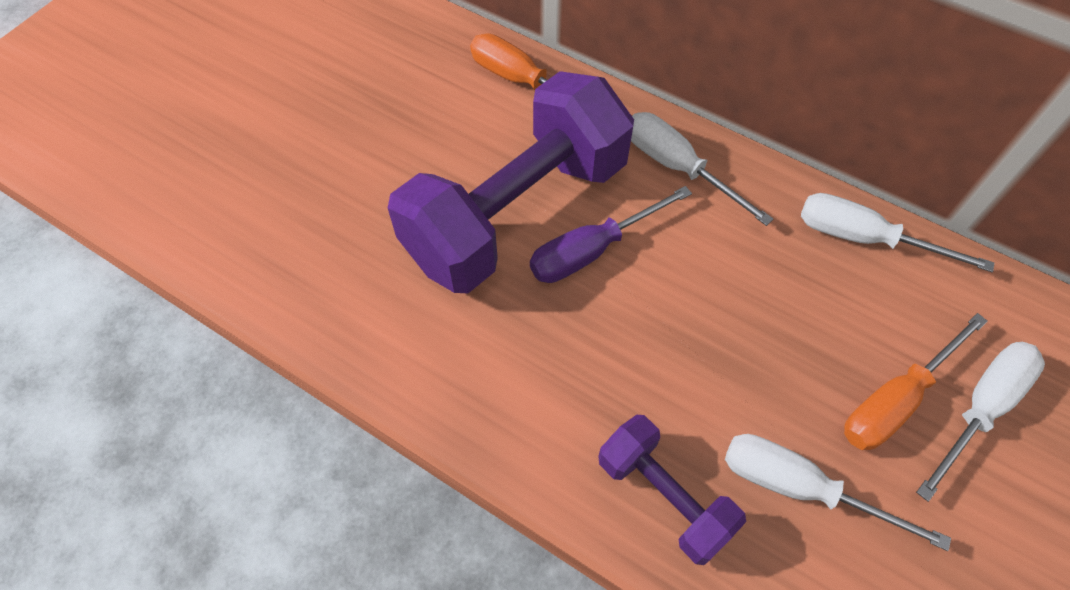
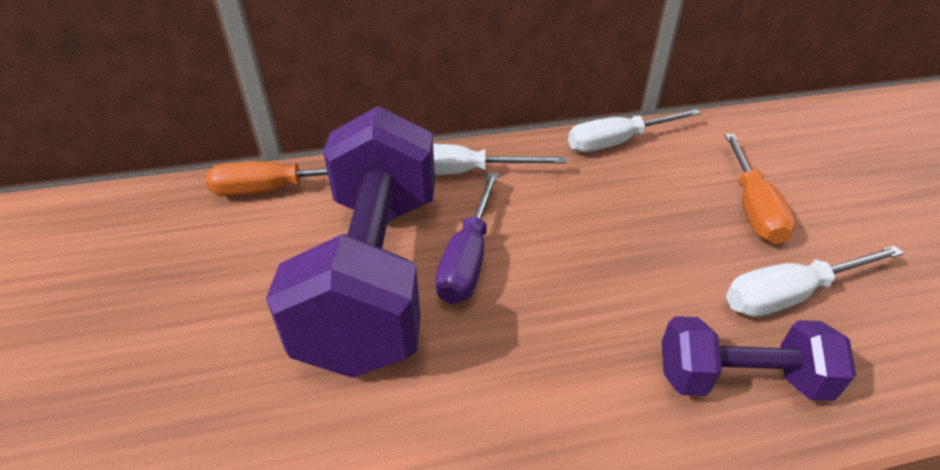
camera: 45 degrees left, 20 degrees down
(980, 408) = (788, 181): white screwdriver -> none

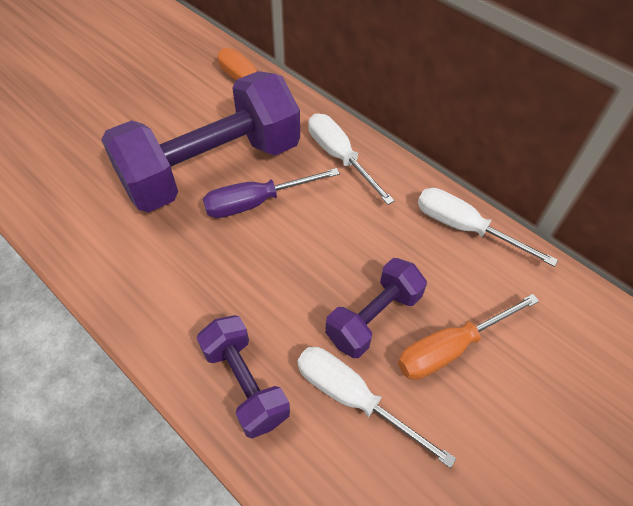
camera: 55 degrees right, 15 degrees up
(692, 238) = (373, 318): none -> purple dumbbell

